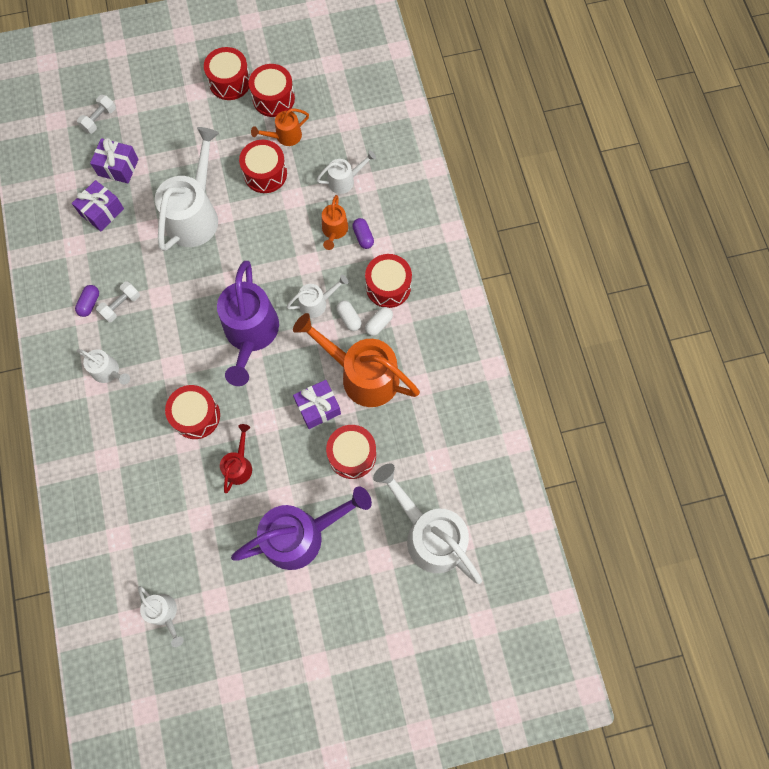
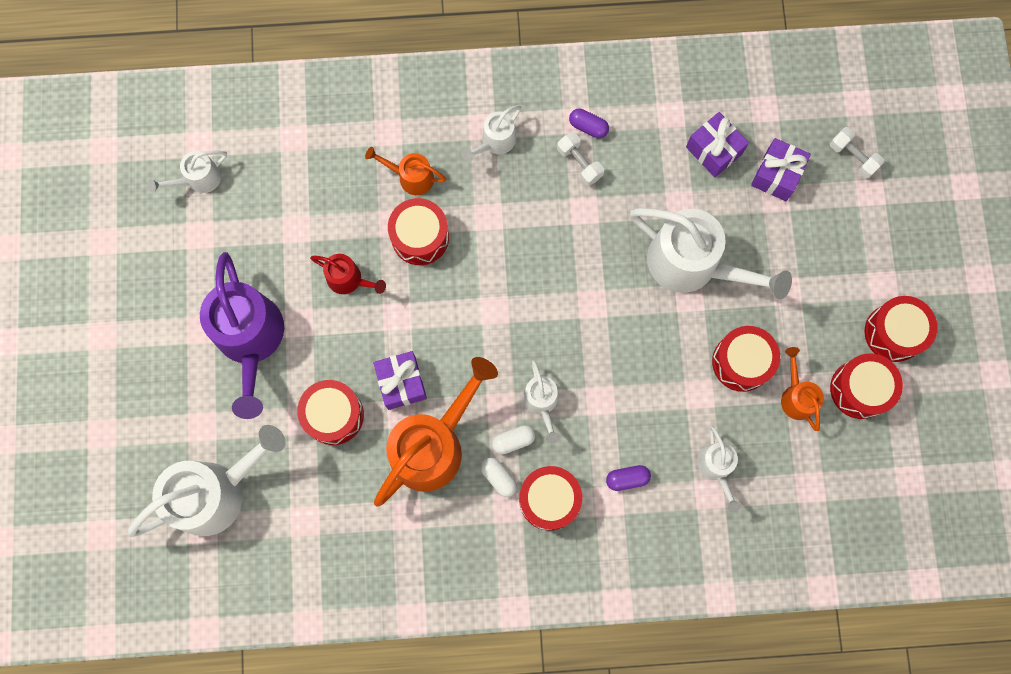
camera: 100 degrees right, 5 degrees up
(251, 335) = (512, 314): purple watering can -> none
(334, 231) = (641, 441): orange watering can -> orange watering can (410, 177)

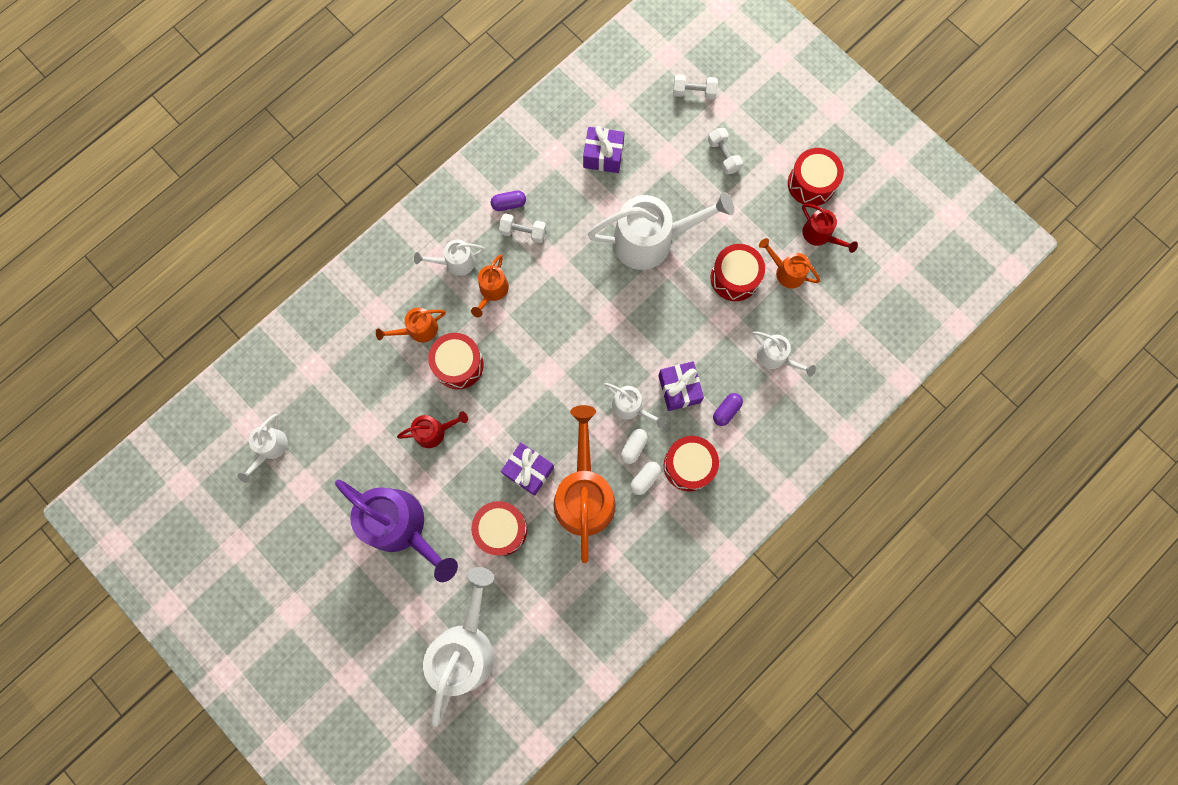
camera: 40 degrees left, 0 degrees up
(494, 142) = (455, 262): white watering can -> white watering can turned 75 degrees clockwise
(499, 478) = (645, 479): white capsule -> white capsule turned 60 degrees counterclockwise
(505, 195) = (492, 291): none -> orange watering can
(776, 175) = (656, 141): purple gift -> purple gift (679, 389)
(830, 239) = (723, 155): none -> white dumbbell
(859, 389) = (820, 235): red drum -> red watering can

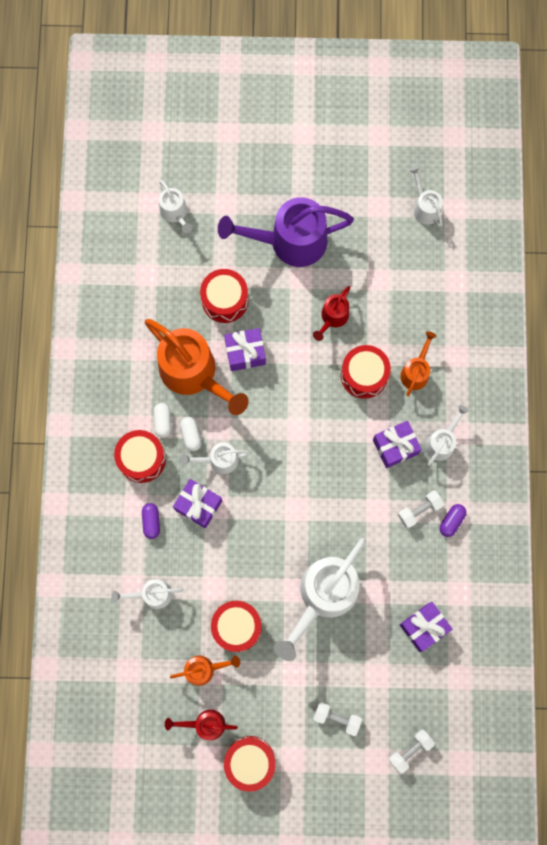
camera: 135 degrees right, 0 degrees up
(466, 646) = (175, 213): white watering can -> white watering can, size x0.50
(492, 291) = (395, 446): orange watering can -> purple gift

